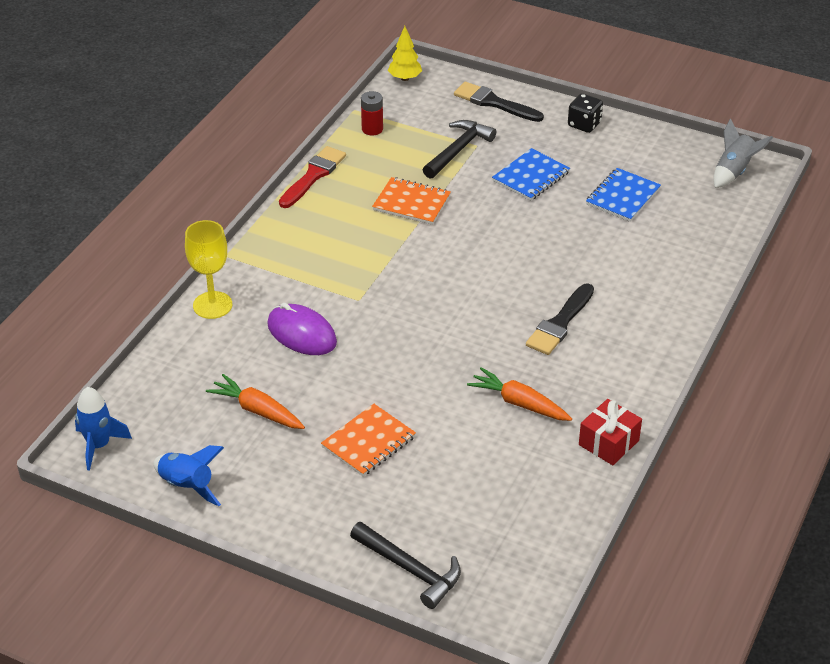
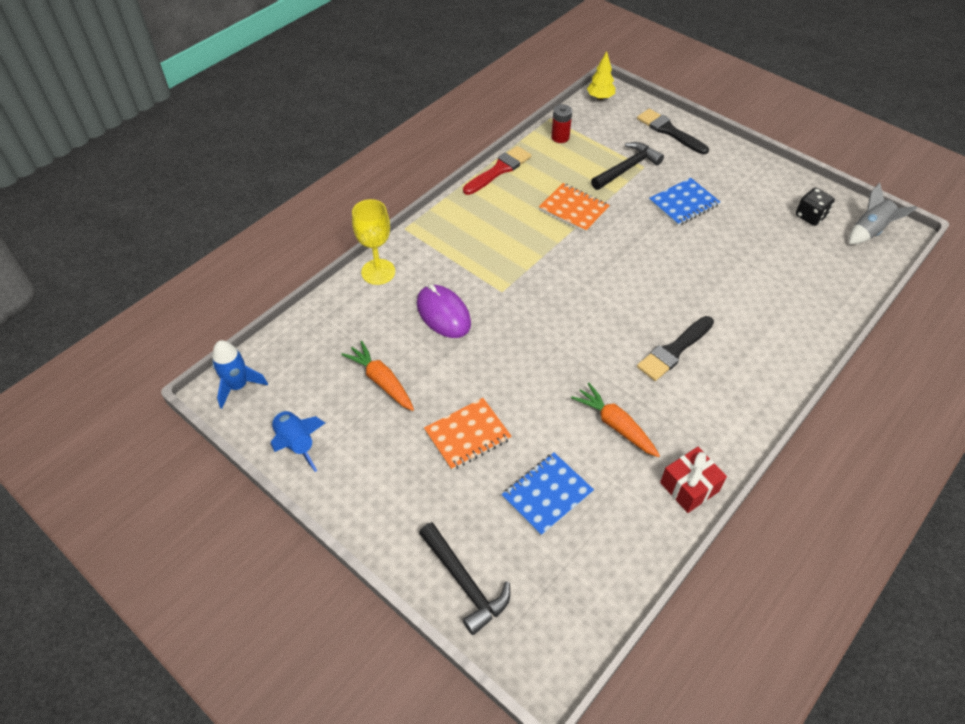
camera: 15 degrees right, 10 degrees up
(584, 124) = (742, 163): black dice -> black dice (810, 216)
(622, 197) = (761, 237): blue notebook -> blue notebook (547, 494)

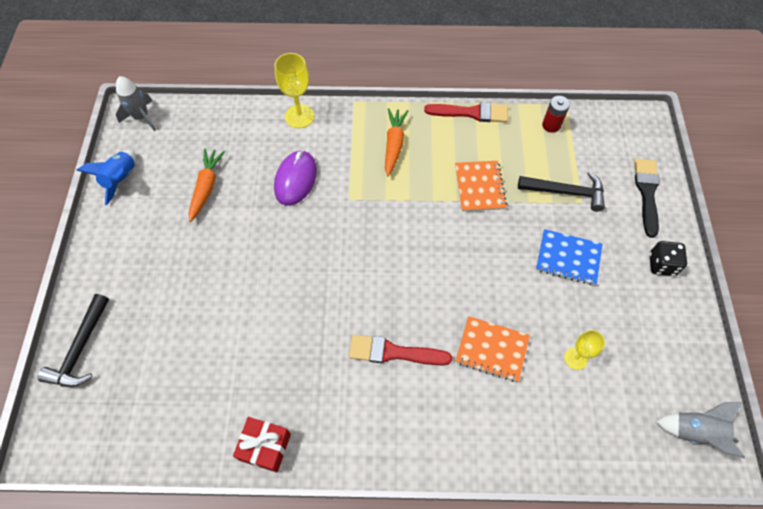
camera: 50 degrees right, 10 degrees up
(238, 386) = (142, 117): blue rocket -> grey rocket
(468, 435) = (200, 268): orange notebook -> orange notebook (492, 350)
(547, 494) = (186, 352): blue notebook -> none
(600, 98) = (630, 119): yellow tree -> none
(615, 425) = (284, 357): orange carrot -> orange carrot (394, 144)
(674, 350) = (393, 352): black brush -> red brush
(767, 252) = (575, 358): none -> yellow goblet
(810, 216) = (660, 368): black dice -> black dice (661, 264)

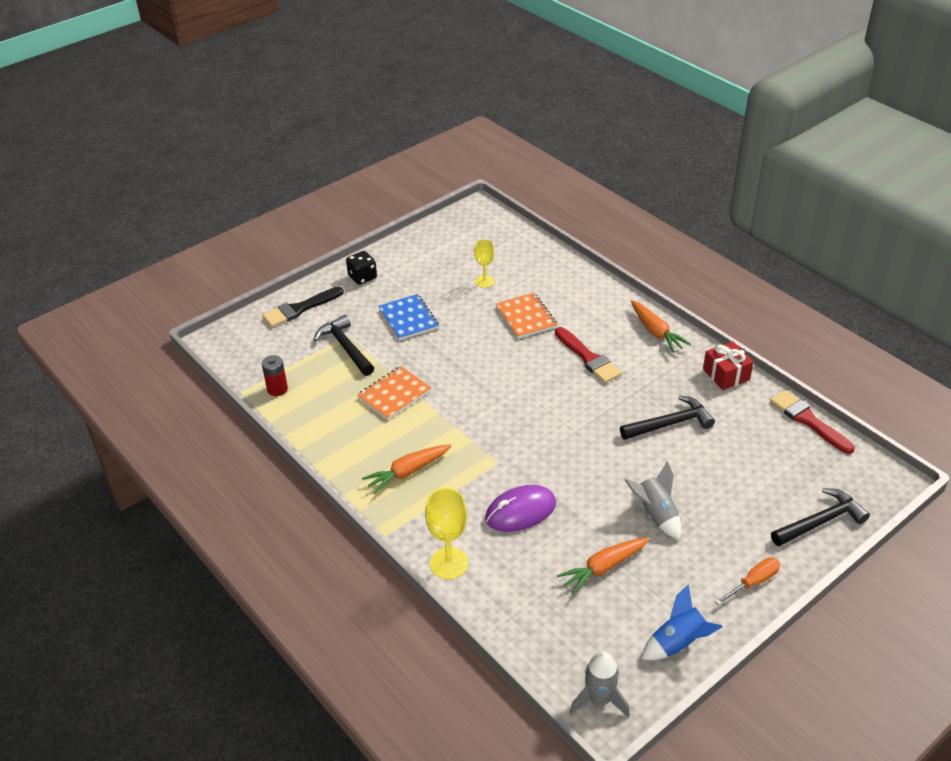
camera: 130 degrees left, 20 degrees down
(100, 256) = (753, 582): none -> orange screwdriver
(265, 343) = (670, 423): none -> black hammer
(371, 443) = (656, 332): none -> orange carrot
(471, 113) = (314, 445): red brush -> red brush (808, 420)
(695, 432) = (473, 222): grey rocket -> grey rocket (655, 514)

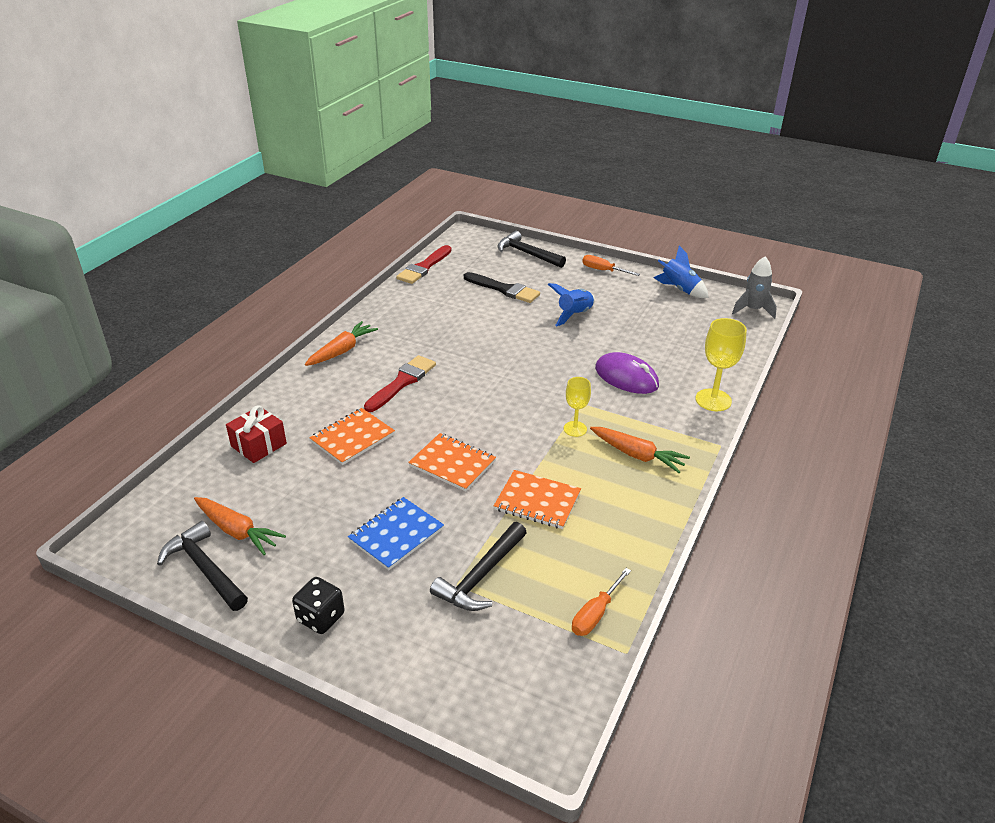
camera: 115 degrees left, 5 degrees down
(277, 389) = (595, 614): red battery -> orange screwdriver
(300, 309) = (423, 663): black brush -> black brush (504, 289)
(464, 362) = (452, 463): none -> orange notebook
(484, 281) = (293, 489): yellow goblet -> yellow goblet (575, 429)
(603, 568) = (646, 327): orange carrot -> orange carrot (237, 531)
(655, 514) = (574, 315): grey rocket -> blue rocket
(670, 423) = (467, 324): black hammer -> black hammer (205, 568)
(726, 374) = (387, 307): red gift -> red gift (258, 445)

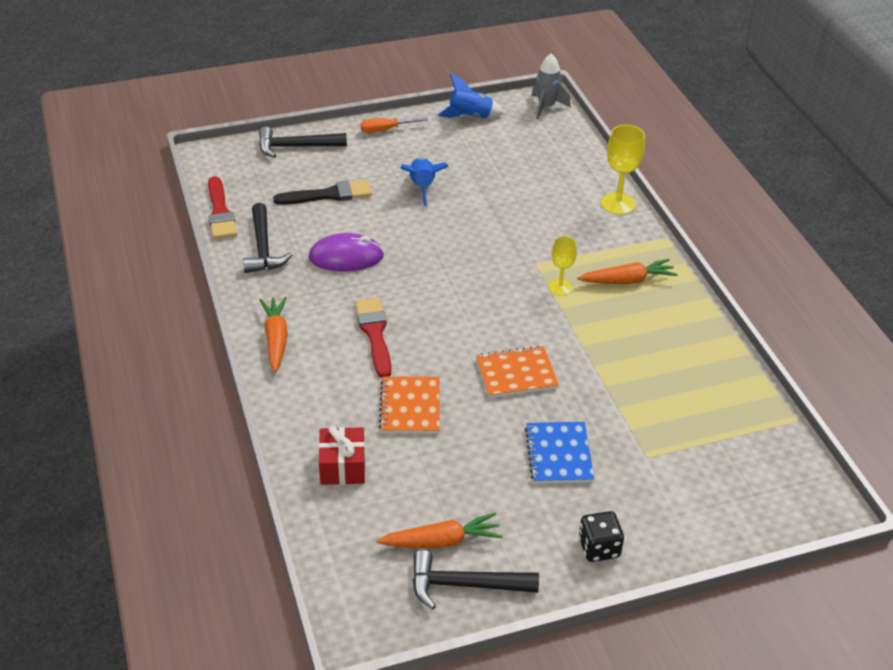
camera: 45 degrees left, 5 degrees up
(480, 576) = (654, 440): black hammer -> black hammer (263, 248)
(537, 501) = (613, 361): orange notebook -> none
(595, 614) = (750, 410): orange screwdriver -> none
(626, 377) = (536, 221): purple mouse -> purple mouse (346, 257)

